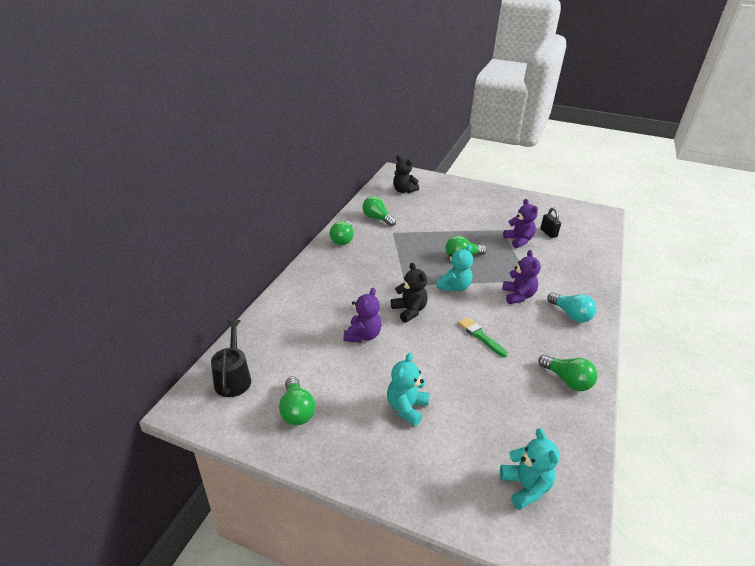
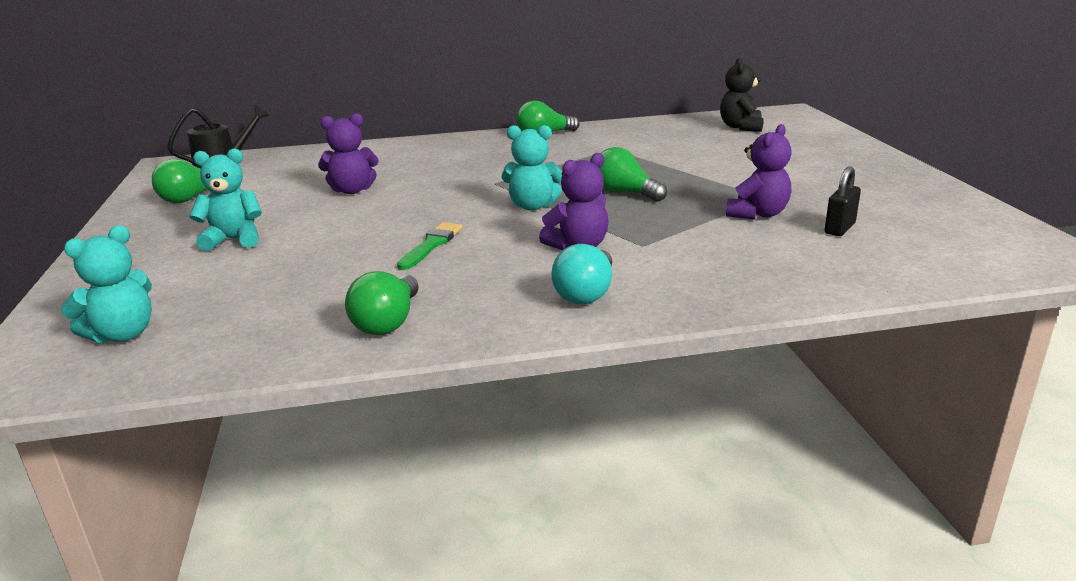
camera: 60 degrees right, 10 degrees down
(377, 218) = (630, 135): green light bulb -> none
(409, 311) = (435, 197): black teddy bear -> none

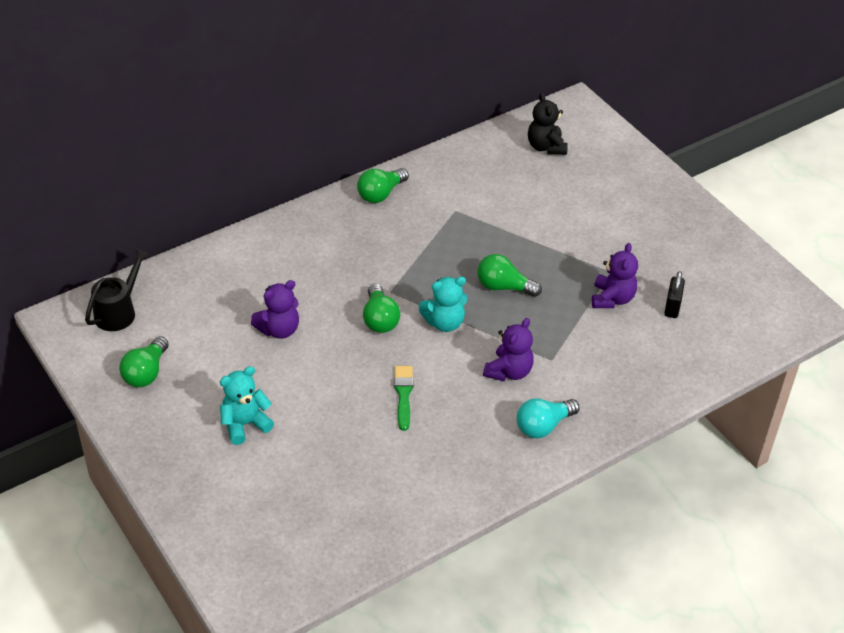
camera: 25 degrees left, 20 degrees up
(123, 334) = (273, 548): turquoise teddy bear -> none
(388, 322) = (438, 489): green light bulb -> green light bulb (380, 319)
(586, 293) = (543, 426): turquoise light bulb -> turquoise light bulb turned 60 degrees clockwise

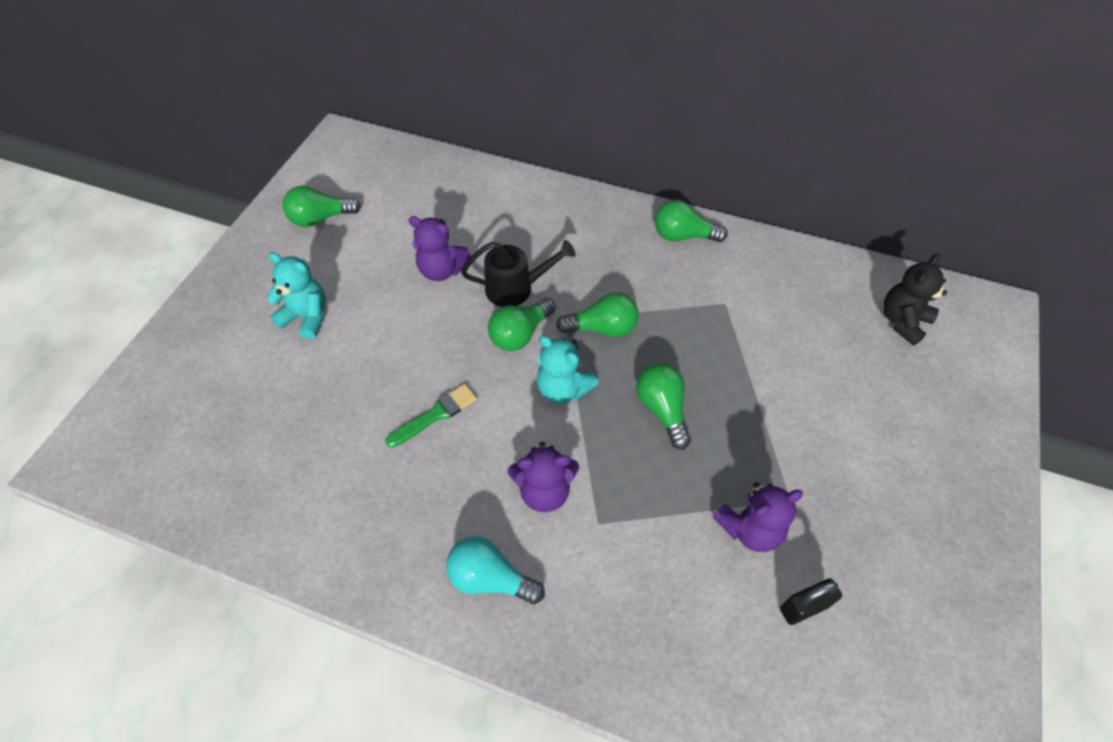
camera: 55 degrees right, 10 degrees up
(119, 311) = (377, 163): black watering can -> black watering can (517, 288)
(416, 277) = (602, 328): none -> green light bulb

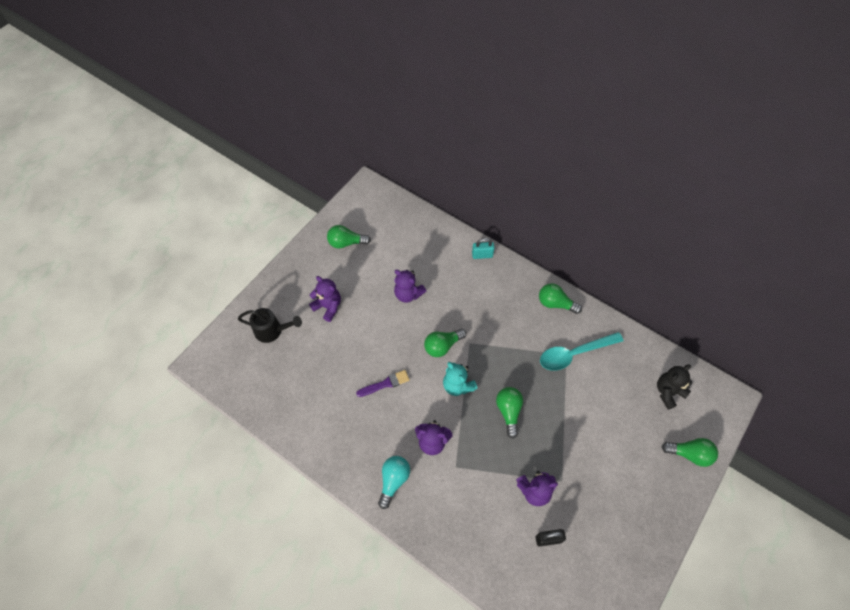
camera: 15 degrees right, 5 degrees up
(307, 317) = (328, 307): turquoise teddy bear -> purple teddy bear
(435, 415) = (385, 384): green brush -> purple brush
(490, 578) = (393, 480): turquoise light bulb -> turquoise light bulb turned 75 degrees clockwise
(517, 288) = (448, 316): black watering can -> black watering can (272, 331)
(547, 194) = (482, 255): none -> turquoise padlock
(602, 328) = (490, 353): green light bulb -> green light bulb (689, 454)
(737, 299) = (574, 354): none -> turquoise spoon

